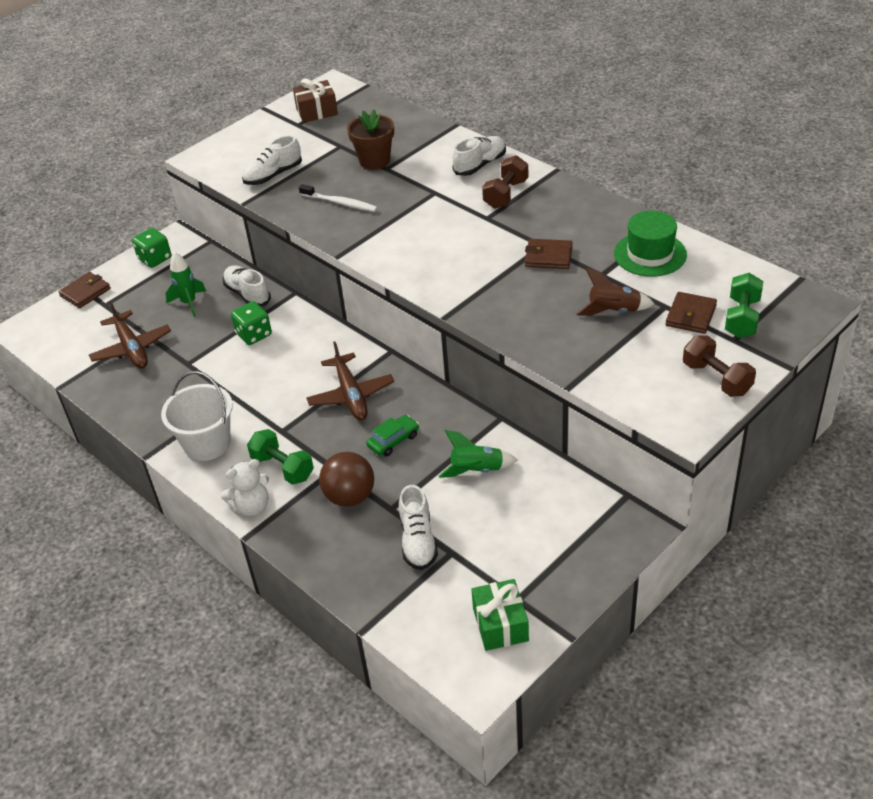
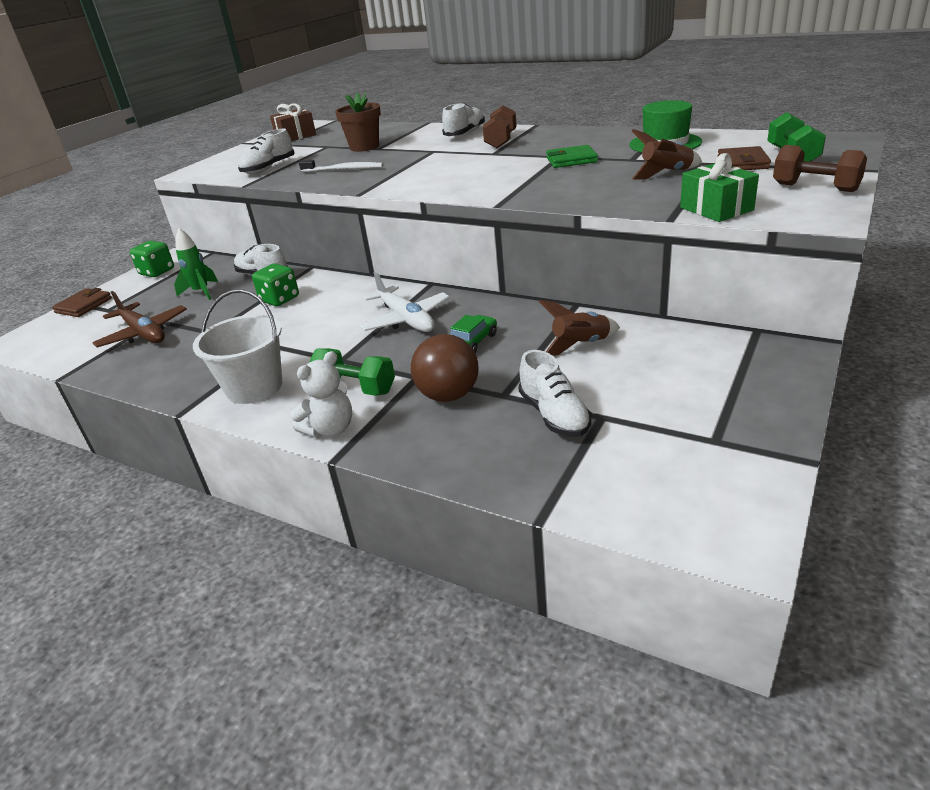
camera: 15 degrees left, 10 degrees down
(350, 395) = (405, 319): brown plane -> white plane
(476, 470) = (580, 345): green rocket -> brown rocket
(500, 624) = (715, 470): green gift -> green gift (716, 209)
(548, 257) = (571, 160): brown wallet -> green wallet

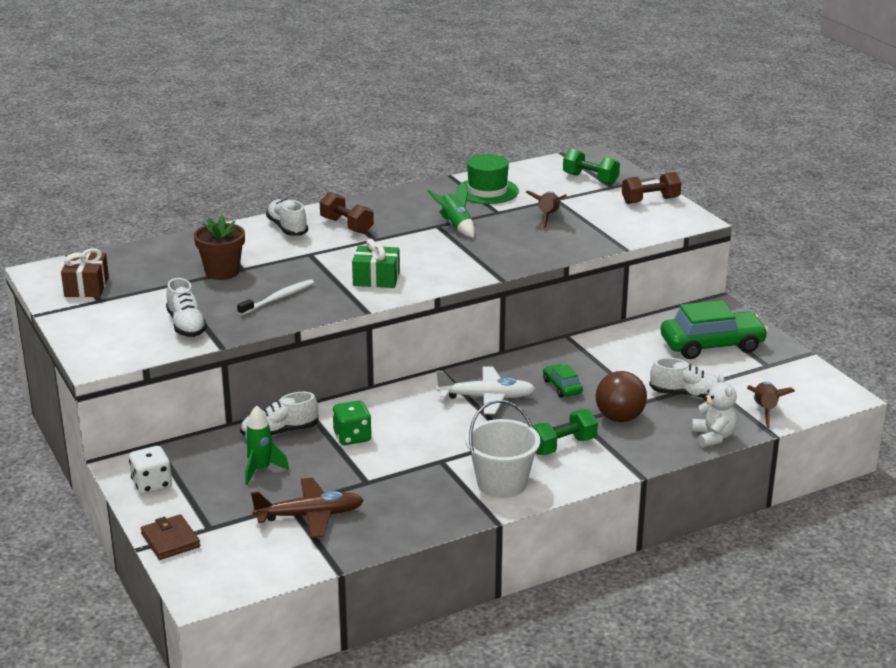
camera: 60 degrees left, 5 degrees down
(157, 272) = (152, 484): green dice -> white dice
(330, 429) = (604, 469): white teddy bear -> white teddy bear (713, 437)
(571, 160) = (455, 226): green wallet -> green rocket
(580, 345) = (622, 356): brown rocket -> brown rocket (765, 411)
(697, 383) = (712, 345): none -> green car
(716, 209) = (633, 233): green gift -> green gift (376, 279)
(742, 163) = (574, 193): brown wallet -> none

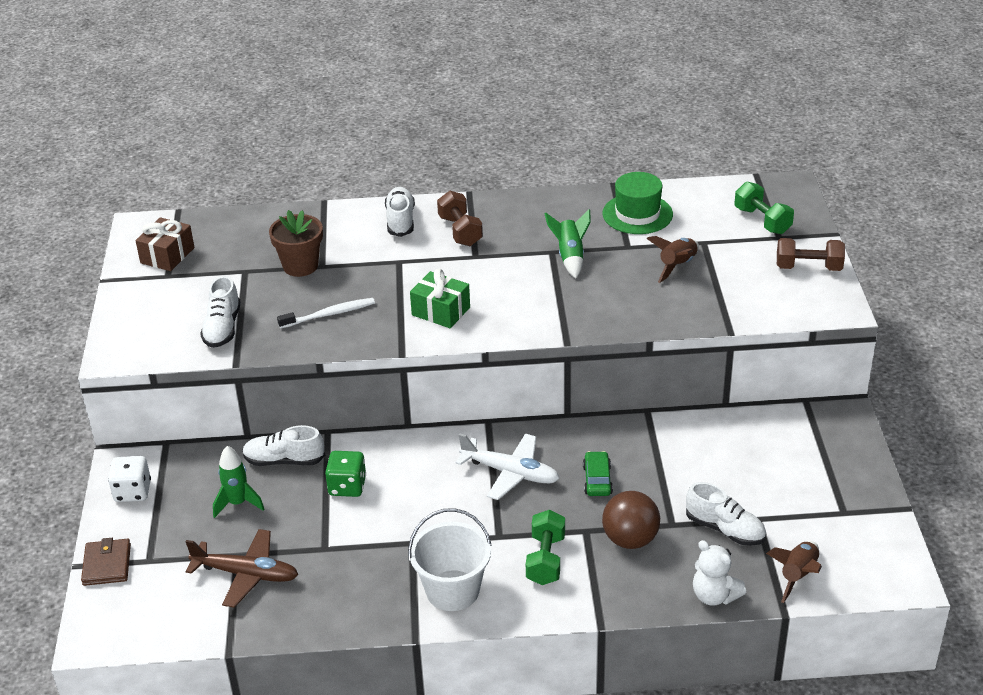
camera: 25 degrees right, 10 degrees up
(562, 446) = (545, 560): green dumbbell -> green dumbbell turned 75 degrees counterclockwise
(712, 345) = (799, 466): green car -> none
(713, 437) = (714, 596): white teddy bear -> white teddy bear turned 120 degrees clockwise

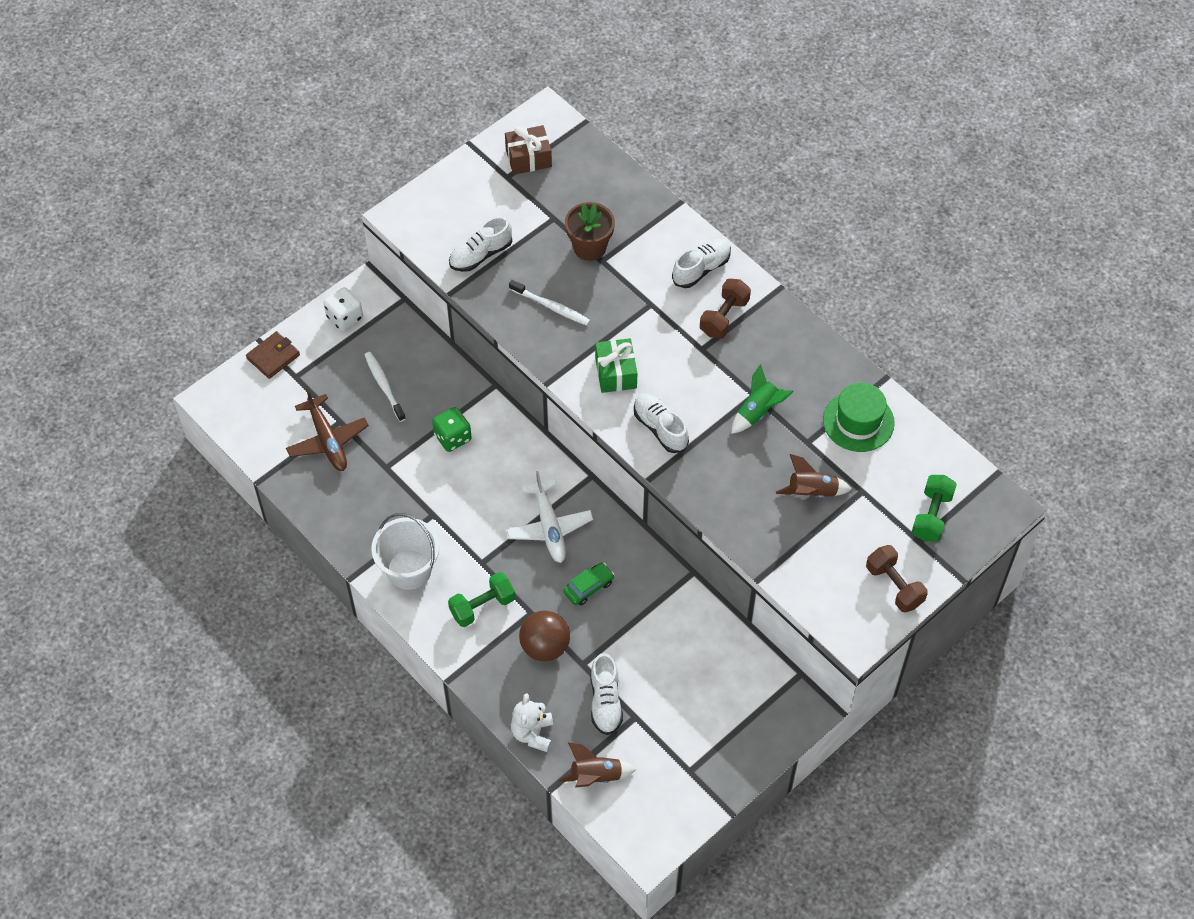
camera: 50 degrees right, 20 degrees up
(238, 503) = (384, 386): green rocket -> white toothbrush
(284, 460) = (445, 381): white shoe -> white shoe (660, 428)

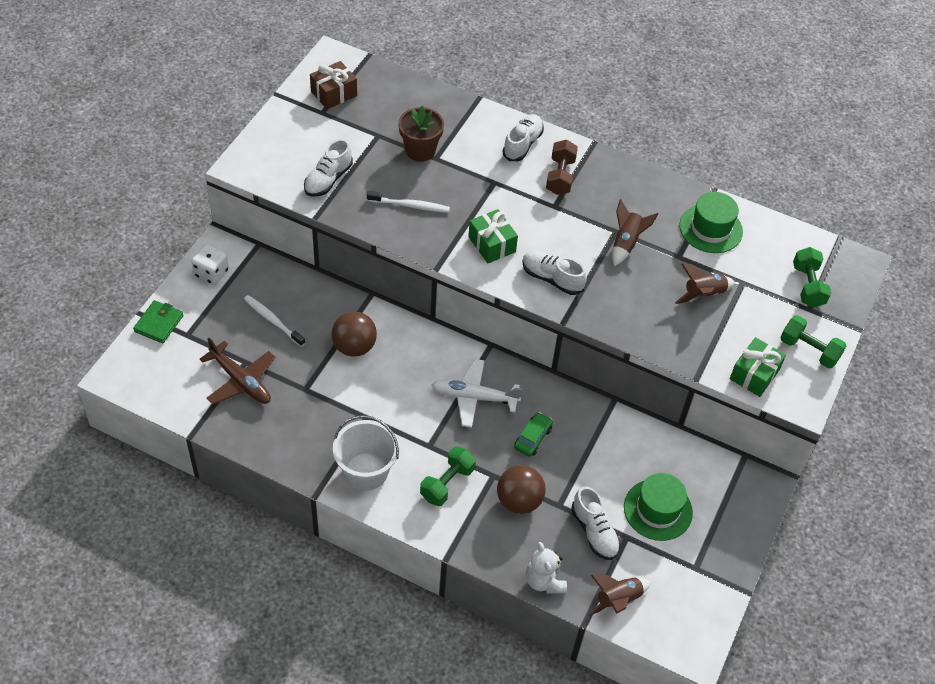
camera: 25 degrees left, 5 degrees down
(273, 357) = (159, 323): brown wallet -> green wallet
(452, 437) = (354, 347): green dice -> brown ball
(549, 527) = (474, 397): white plane -> white plane turned 135 degrees clockwise
(680, 700) = (658, 510): none -> green hat
(758, 411) = (626, 243): green rocket -> brown rocket
(821, 594) = (754, 374): none -> green gift
(894, 586) = (809, 350): brown dumbbell -> green dumbbell

